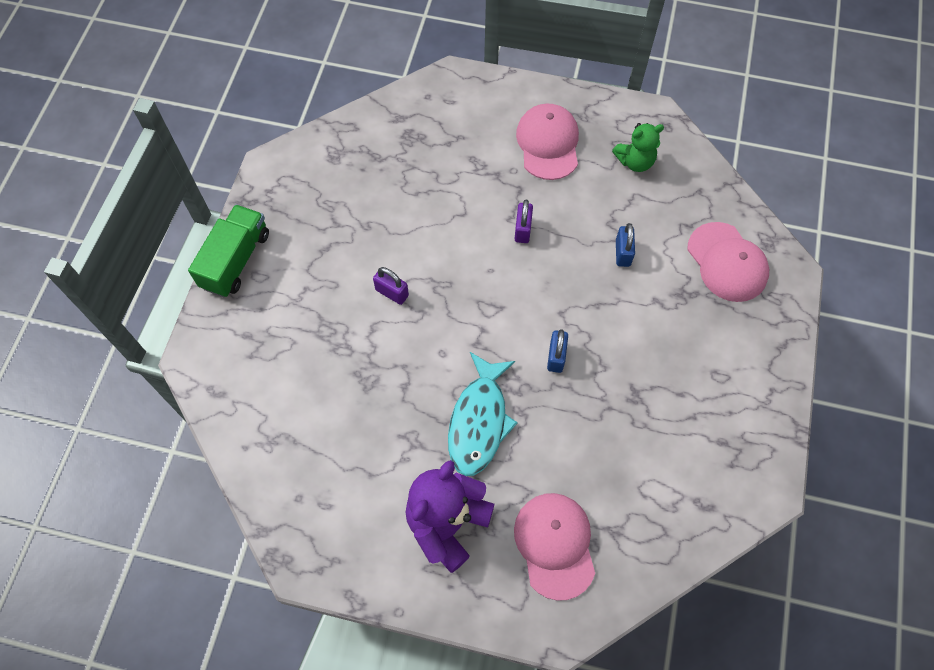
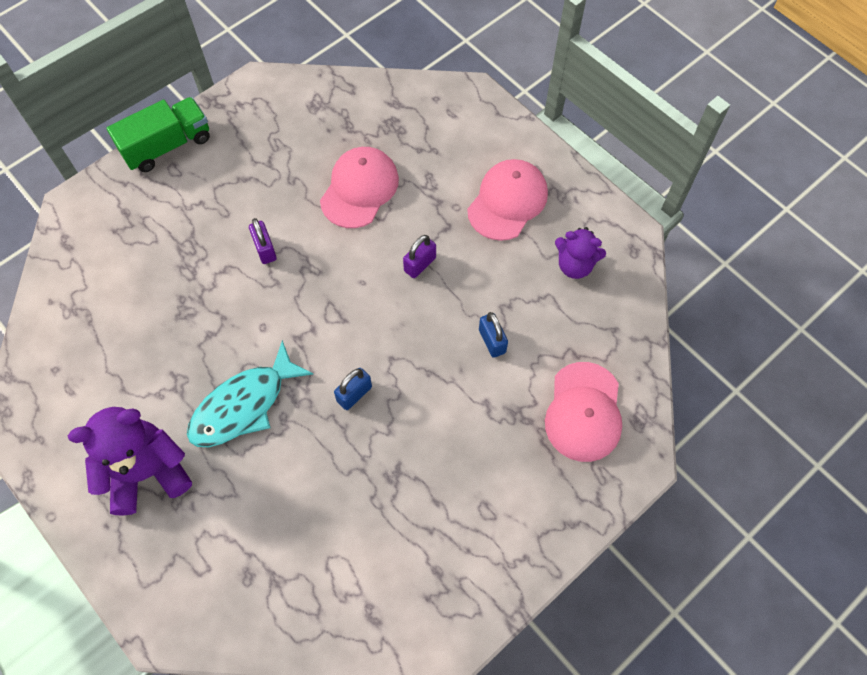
camera: 35 degrees right, 0 degrees up
(555, 545) = (216, 554): pink cap -> pink cap (359, 189)
(623, 253) = (492, 341): blue padlock -> blue padlock turned 60 degrees counterclockwise
(635, 161) = (575, 265): green teddy bear -> purple teddy bear

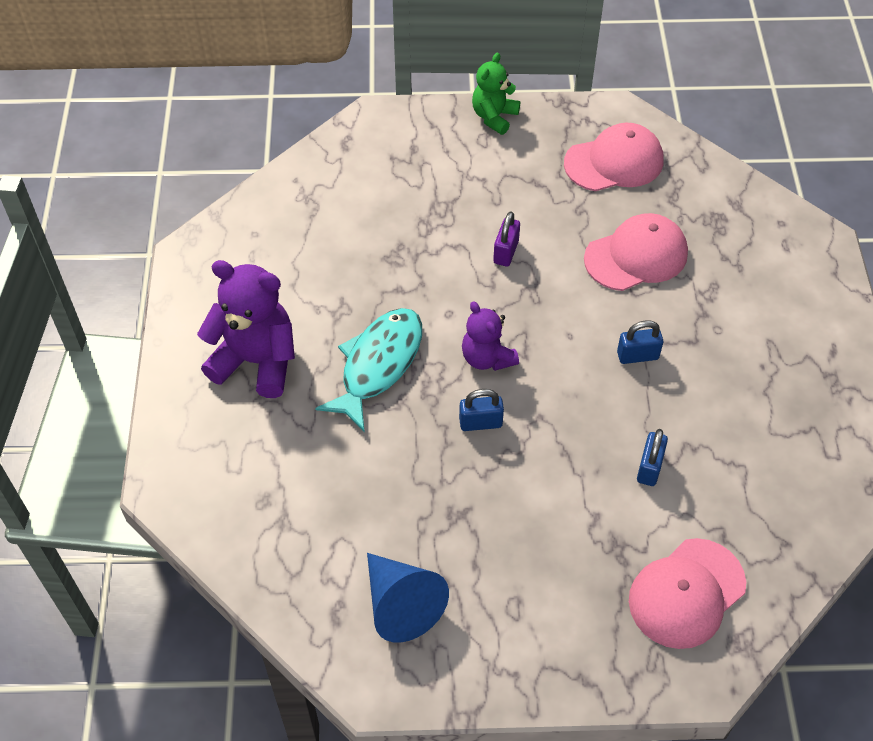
camera: 40 degrees right, 10 degrees down
(167, 146) = (494, 117): green truck -> green teddy bear
(244, 405) = (378, 365): turquoise fish -> turquoise fish turned 120 degrees clockwise
(411, 572) = (401, 604): none -> blue cone
(420, 264) = (637, 356): purple padlock -> blue padlock
(507, 201) = (775, 357): pink cap -> pink cap (614, 162)
(575, 265) = (795, 458): purple teddy bear -> purple teddy bear (487, 358)

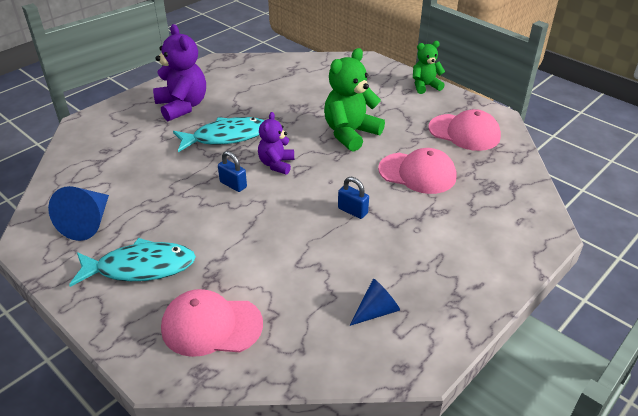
camera: 45 degrees right, 15 degrees down
(505, 252) = (350, 133): purple padlock -> green teddy bear
(536, 600) = (140, 267): none -> turquoise fish
(649, 468) = (282, 259): blue padlock -> none
(792, 450) = (376, 311): none -> blue cone

